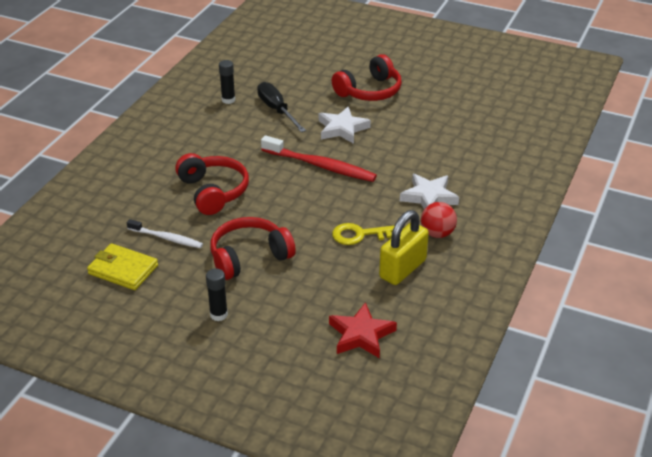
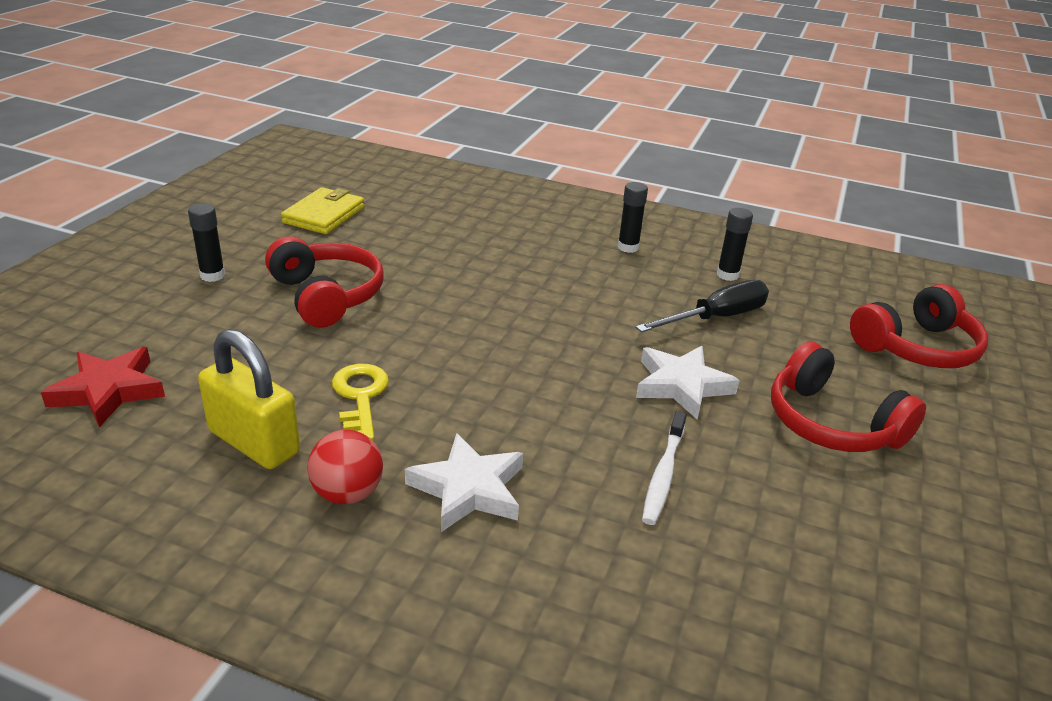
camera: 85 degrees right, 5 degrees down
(166, 238) = (380, 238): white toothbrush -> white toothbrush (663, 474)
(190, 132) = (628, 247): none -> black glue stick
(213, 192) = (482, 267): red headphones -> red headphones (916, 347)
(320, 166) = (559, 359): red toothbrush -> none

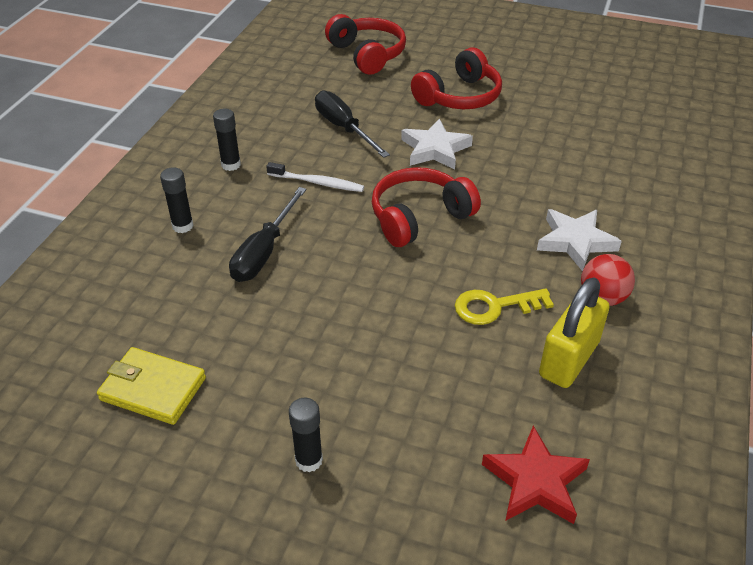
camera: 90 degrees left, 10 degrees up
(326, 296) = (340, 354): red headphones -> red headphones (419, 217)
(482, 262) = (264, 252): none -> black screwdriver
(663, 474) = (531, 162): white toothbrush -> white toothbrush (317, 183)
(727, 275) = (277, 117): black glue stick -> black glue stick (183, 226)

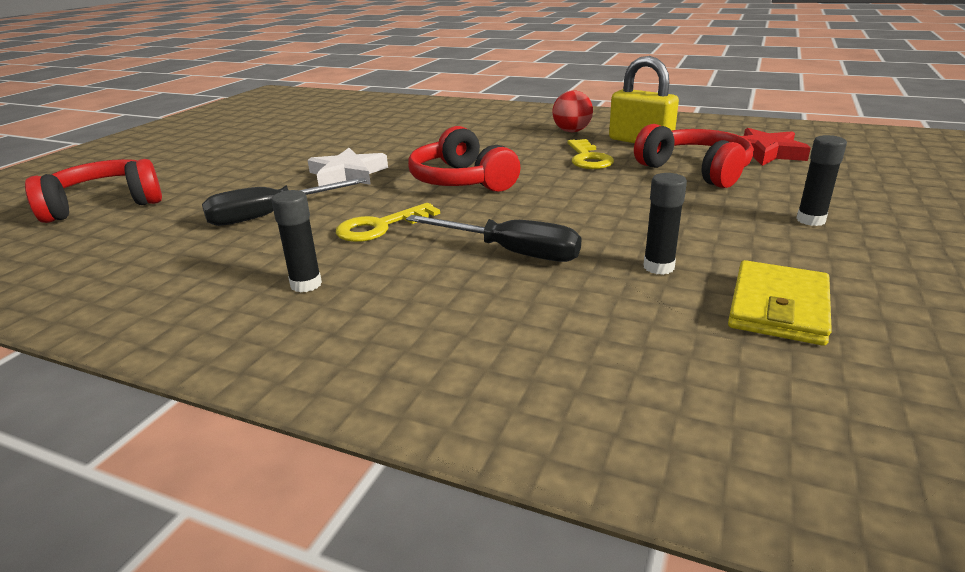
camera: 85 degrees left, 15 degrees down
(183, 226) = (446, 313): black glue stick -> black glue stick (658, 267)
(317, 183) = (380, 227): white toothbrush -> yellow key
(459, 96) = (257, 164): red headphones -> red headphones (695, 171)
(575, 242) = (506, 135): white star -> none

